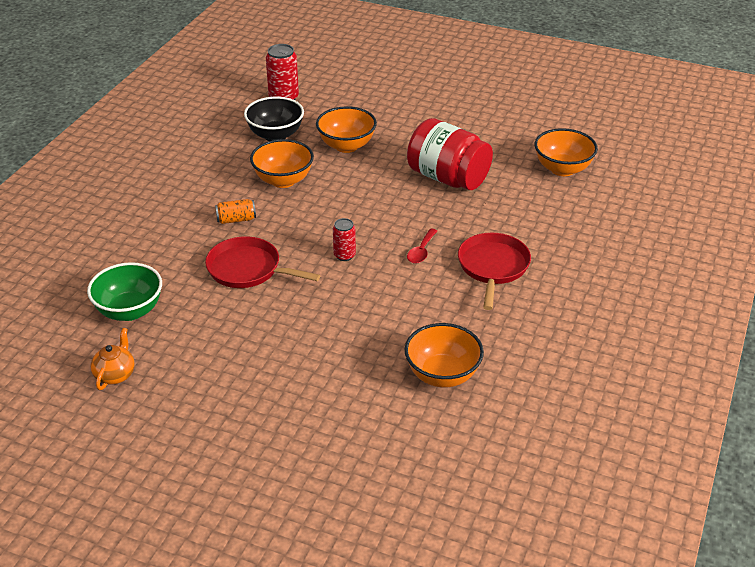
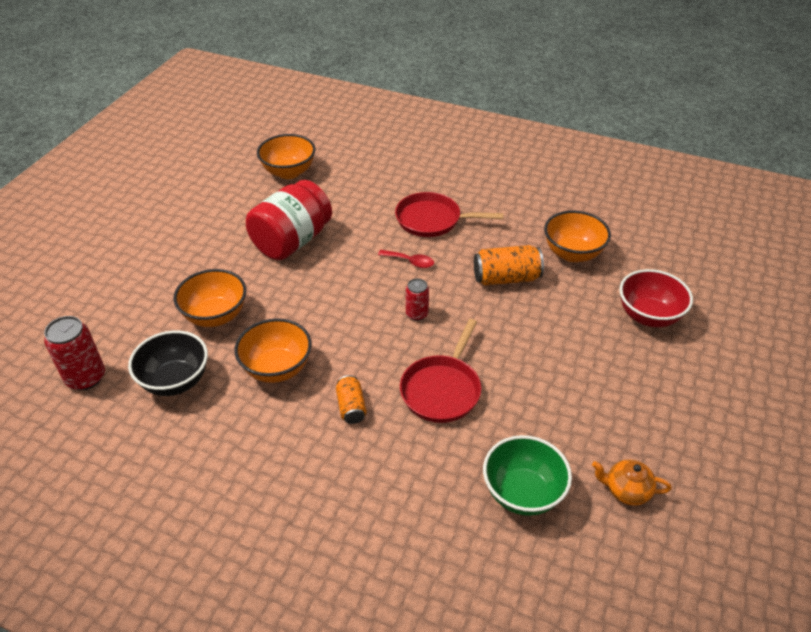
camera: 90 degrees left, 5 degrees up
(335, 426) = (648, 316): none -> red bowl
(397, 318) = (506, 278): none -> orange can

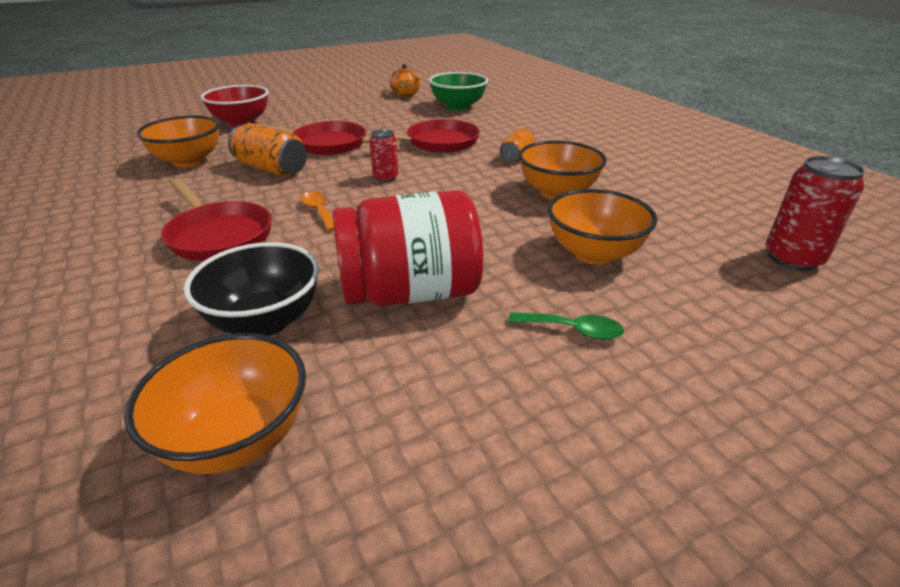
camera: 140 degrees left, 10 degrees down
(175, 381) = (672, 219): black bowl -> black bowl (265, 321)
(201, 261) = (573, 330): none -> green spoon
(410, 262) = (319, 211): red spoon -> orange spoon
(527, 329) = (325, 144): none -> red pan

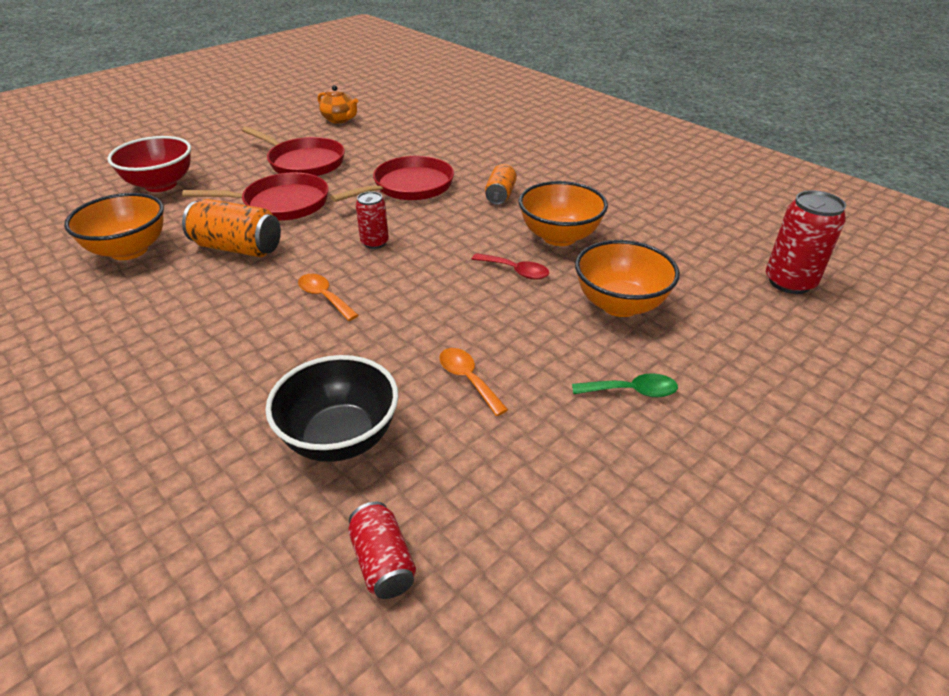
camera: 15 degrees left, 5 degrees up
(218, 235) = (229, 346): red pan -> red pan (303, 162)
(237, 438) = (383, 562): orange bowl -> red can
(410, 293) = (468, 379): red jar -> orange spoon
(458, 107) = (408, 132): green bowl -> none
(501, 214) = (515, 271): none -> red spoon

